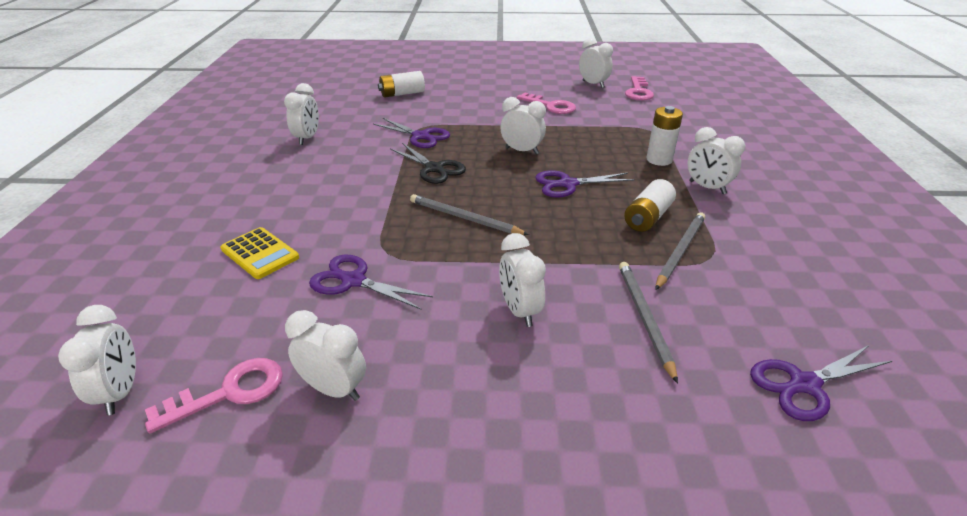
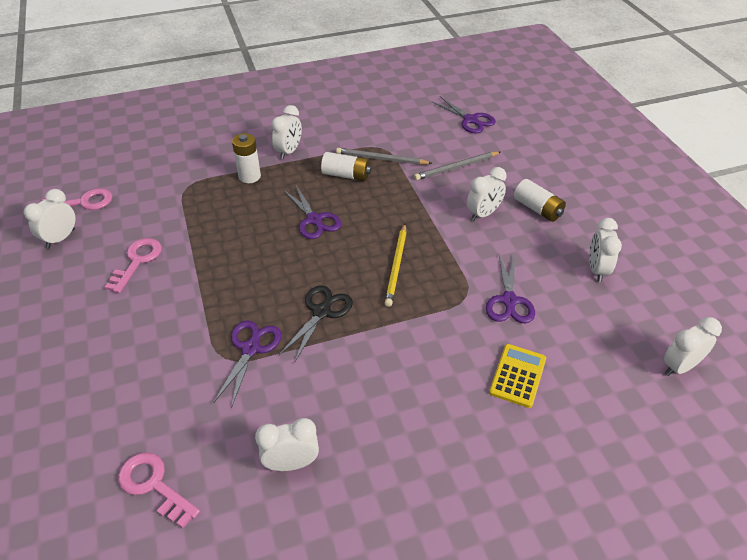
camera: 110 degrees left, 10 degrees up
(229, 392) = (636, 313): pink key -> pink key (153, 485)
(402, 94) = (114, 420): white battery -> white battery (537, 209)
(464, 218) = (396, 266): grey pencil -> yellow pencil
(522, 151) = (260, 260): white clock -> none

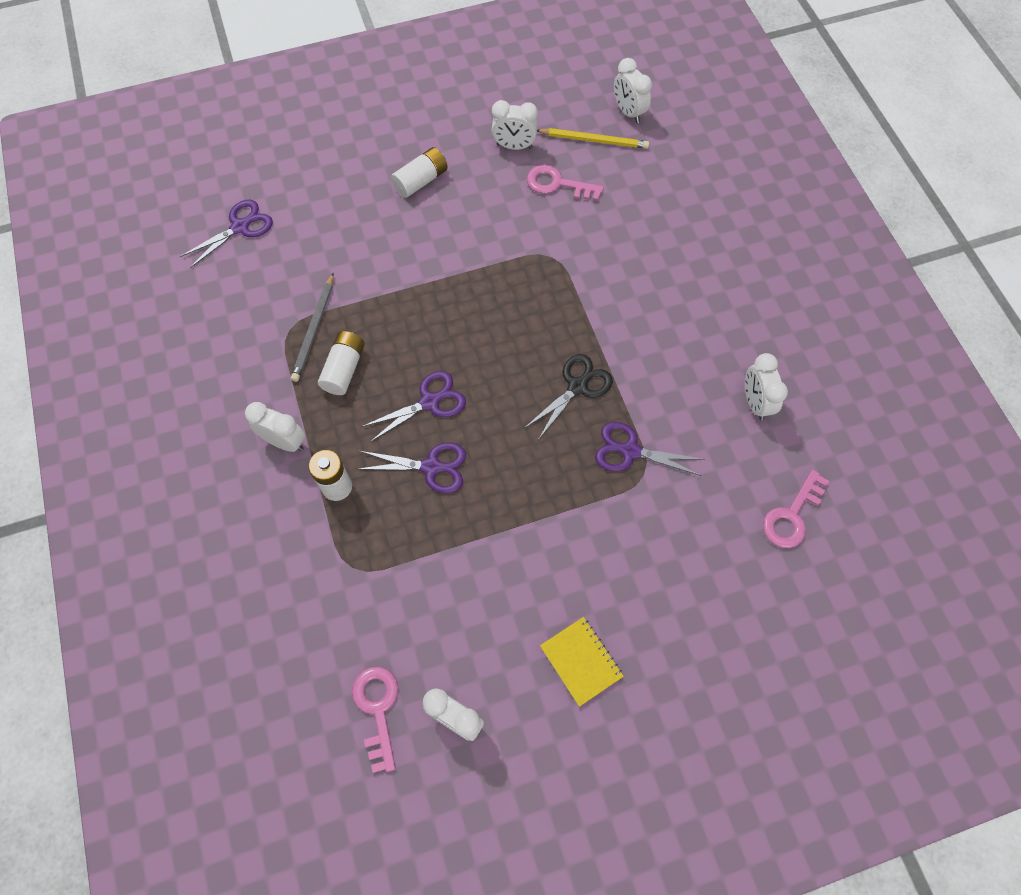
camera: 90 degrees left, 20 degrees up
(72, 308) = (581, 661): none -> yellow notebook
(137, 261) = (500, 601): pink key -> pink key (558, 184)
(321, 312) = (577, 386): black scissors -> black scissors turned 105 degrees clockwise
(396, 266) = (509, 316): yellow pencil -> yellow pencil (594, 140)
(456, 167) = (340, 250): grey pencil -> none
(483, 214) = (427, 230): white clock -> none
(509, 301) = (557, 221): purple scissors -> purple scissors (431, 467)
(517, 375) = (646, 225): yellow calculator -> none

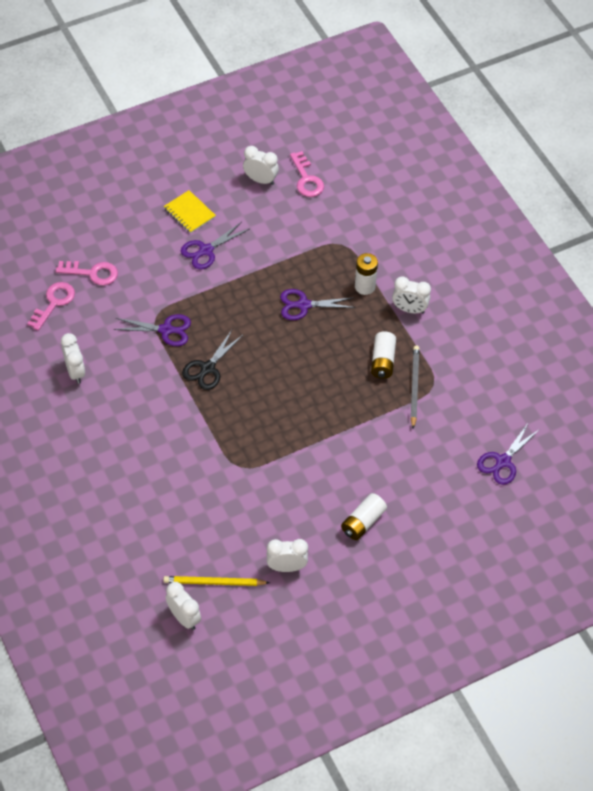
camera: 170 degrees right, 10 degrees down
(430, 402) = (314, 346): purple scissors -> purple scissors (206, 250)
(558, 184) = (242, 533): pink key -> pink key (92, 273)

